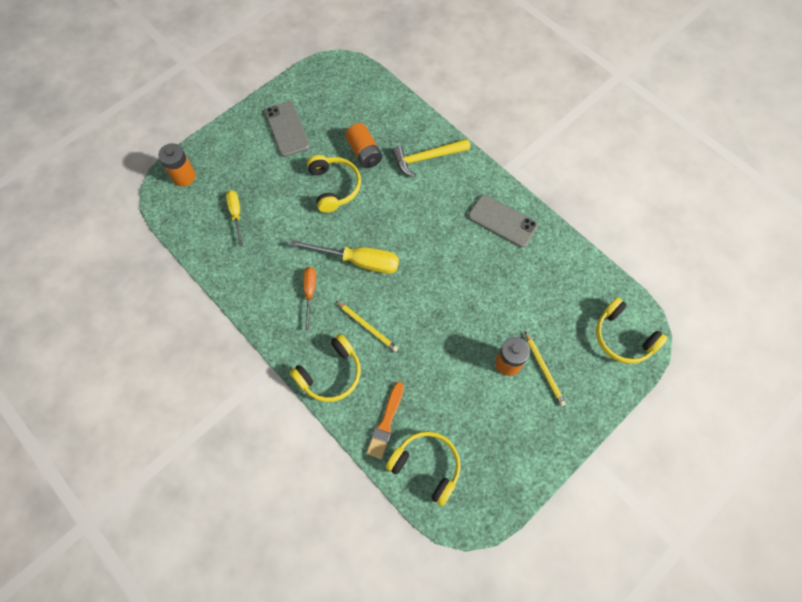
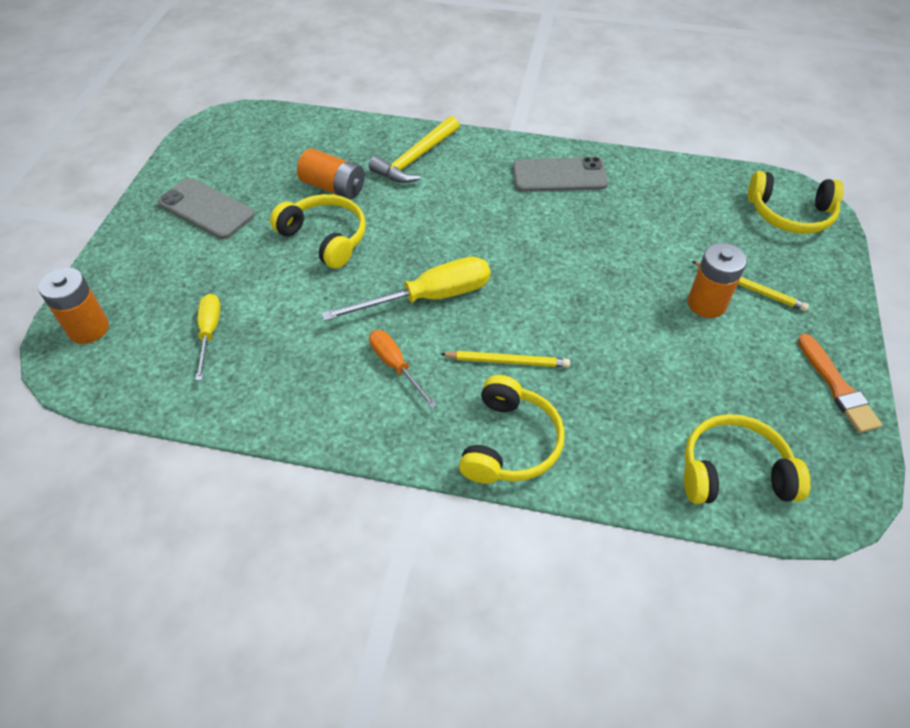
camera: 35 degrees left, 15 degrees down
(236, 215) = (209, 333): yellow screwdriver -> yellow screwdriver turned 45 degrees clockwise
(386, 422) = (635, 454): orange brush -> orange brush (837, 386)

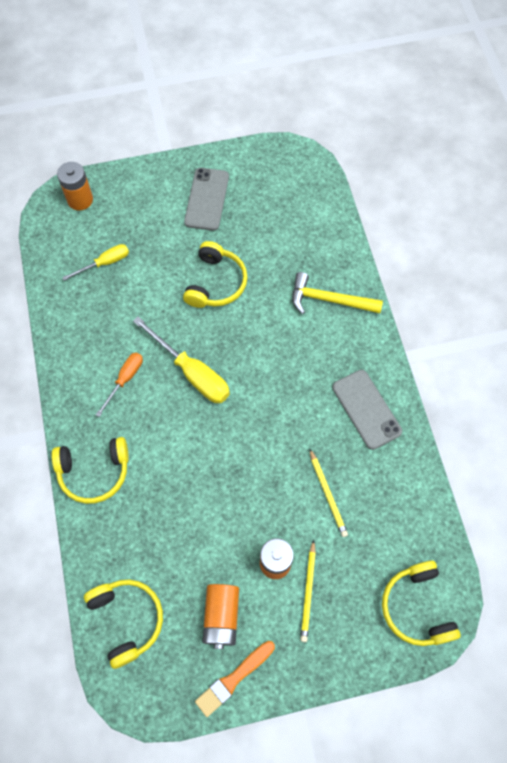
camera: 65 degrees right, 15 degrees up
(333, 187) = (268, 262): orange battery -> orange battery (221, 616)
(507, 361) = (158, 445): yellow pencil -> yellow pencil (328, 494)

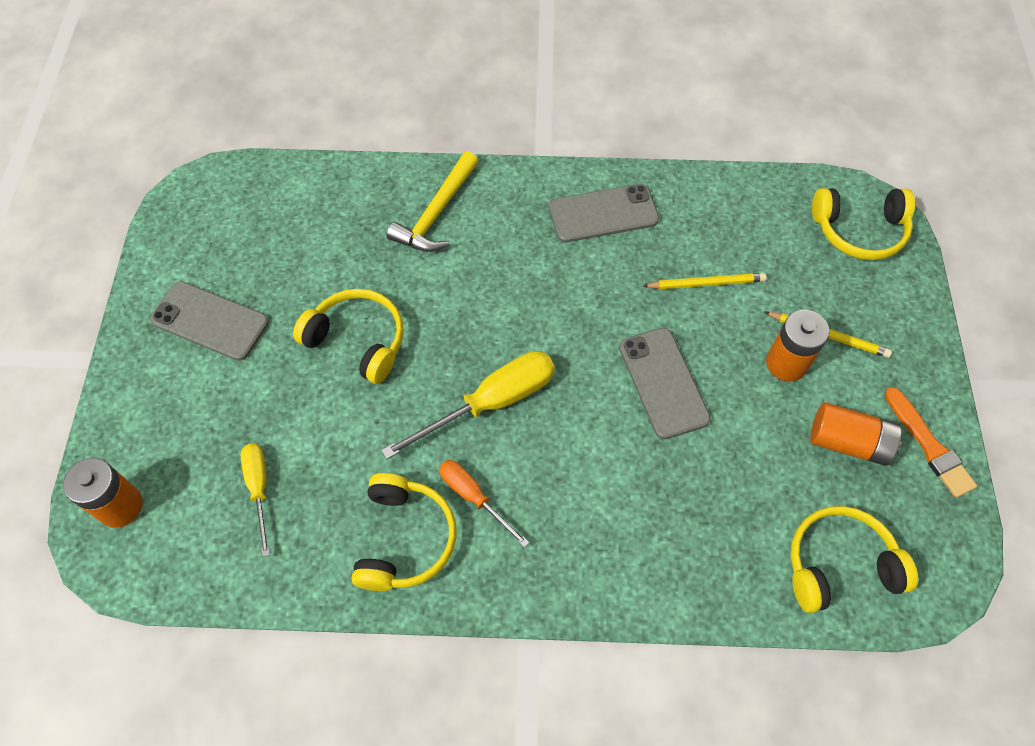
camera: 75 degrees left, 5 degrees down
(94, 472) = (612, 570): yellow headphones -> yellow headphones (404, 539)
(235, 478) = (663, 383): none -> grey phone

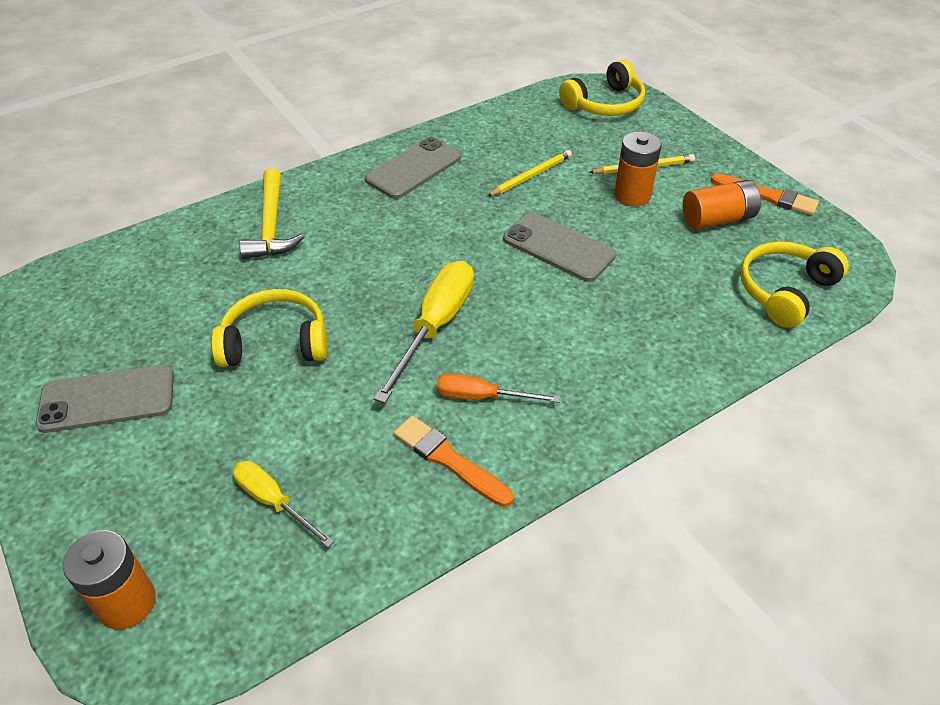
camera: 35 degrees left, 15 degrees down
(404, 539) = (449, 460): yellow headphones -> orange brush

